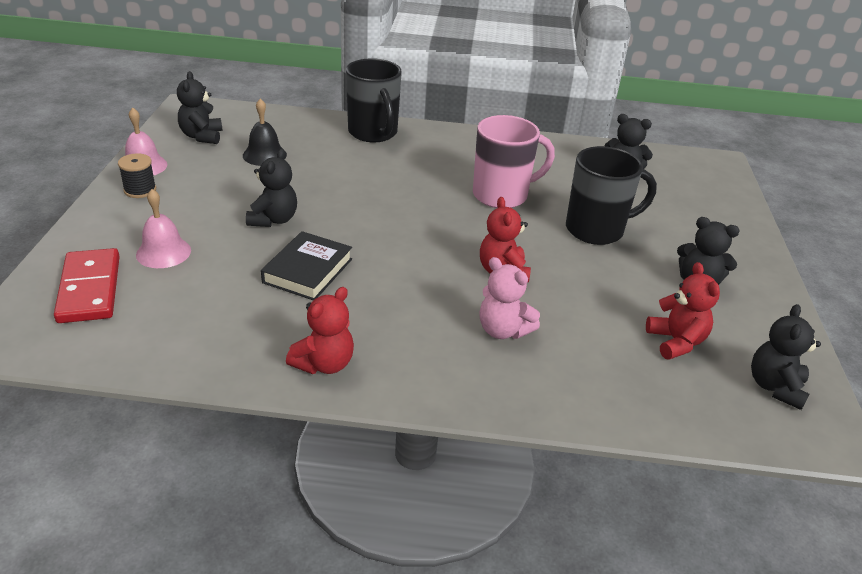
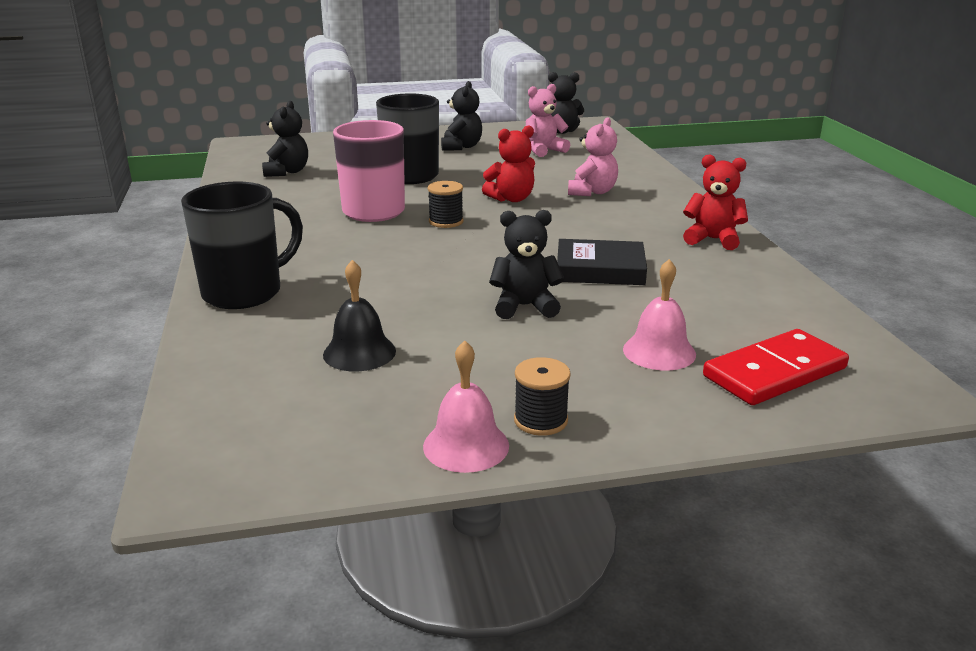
camera: 105 degrees left, 10 degrees down
(202, 136) = (324, 424): black teddy bear -> none
(458, 223) = (446, 221): none -> black spool
(676, 342) = (543, 150): red teddy bear -> pink teddy bear

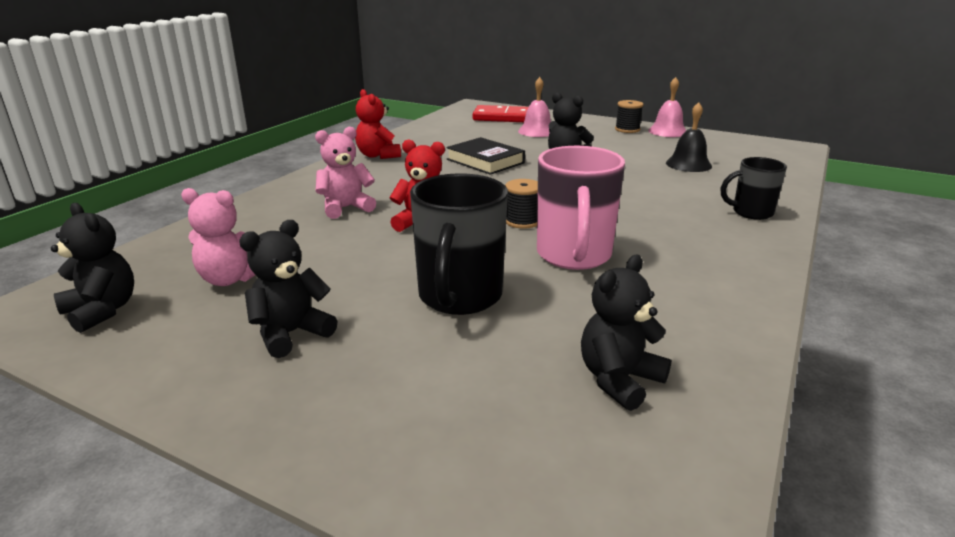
camera: 140 degrees left, 0 degrees up
(245, 292) = (751, 212): black mug -> black mug, size x0.59

